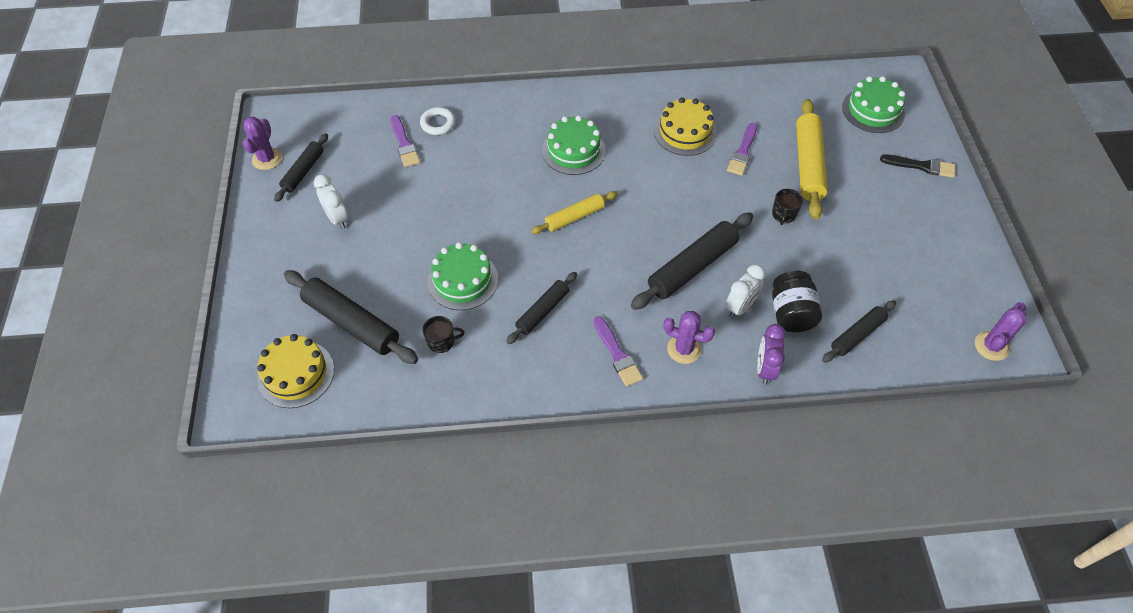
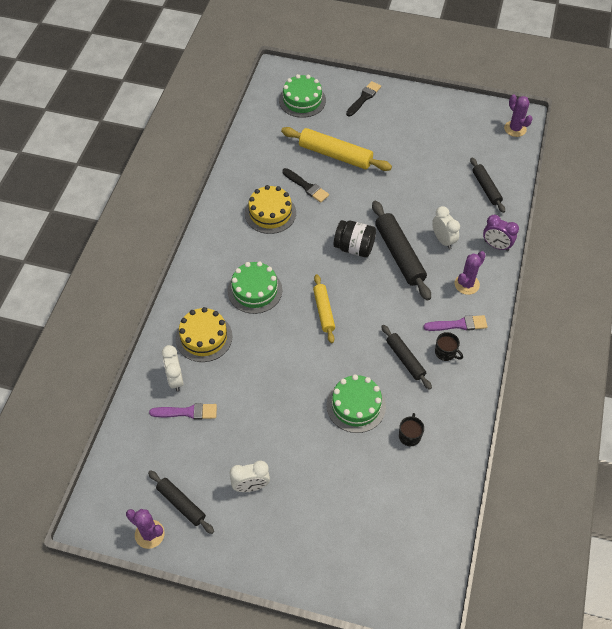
camera: 70 degrees left, 0 degrees up
(296, 374) = (405, 552): yellow cake -> yellow cake (204, 337)
(351, 323) = (369, 498): black rolling pin -> none
(438, 123) = (175, 379): white ring -> white clock
(743, 152) = (306, 186): purple brush -> black brush
(783, 214) = (374, 186): black mug -> black mug (445, 352)
(791, 313) = (458, 215): black jar -> black jar (354, 247)

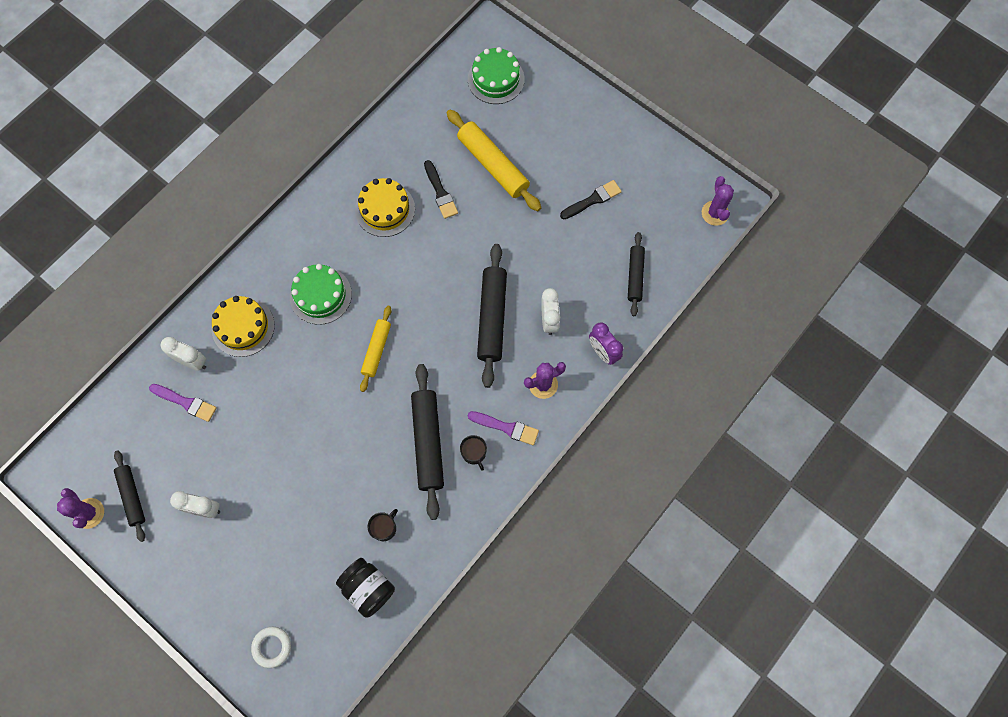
camera: 25 degrees right, 15 degrees up
(175, 379) = (192, 362): white clock -> white clock turned 105 degrees clockwise
(354, 247) = (449, 289): black jar -> black jar (368, 588)
(356, 405) = (350, 471): green cake -> none
(364, 98) = (565, 103): black brush -> black brush (592, 200)
(373, 568) = (272, 647): none -> white ring
(405, 359) = (428, 442): black rolling pin -> black rolling pin, size x1.65

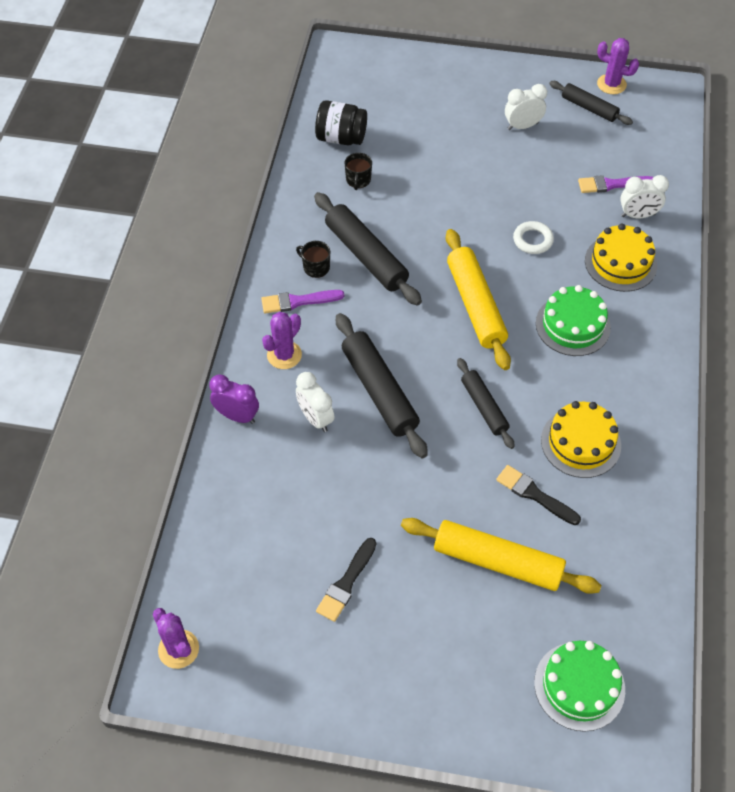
camera: 150 degrees right, 15 degrees down
(272, 647) = (390, 75): white ring -> white ring (532, 240)
(377, 350) = (475, 305): yellow rolling pin -> yellow rolling pin, size x1.65
(635, 276) = (243, 515): black rolling pin -> black rolling pin (484, 407)

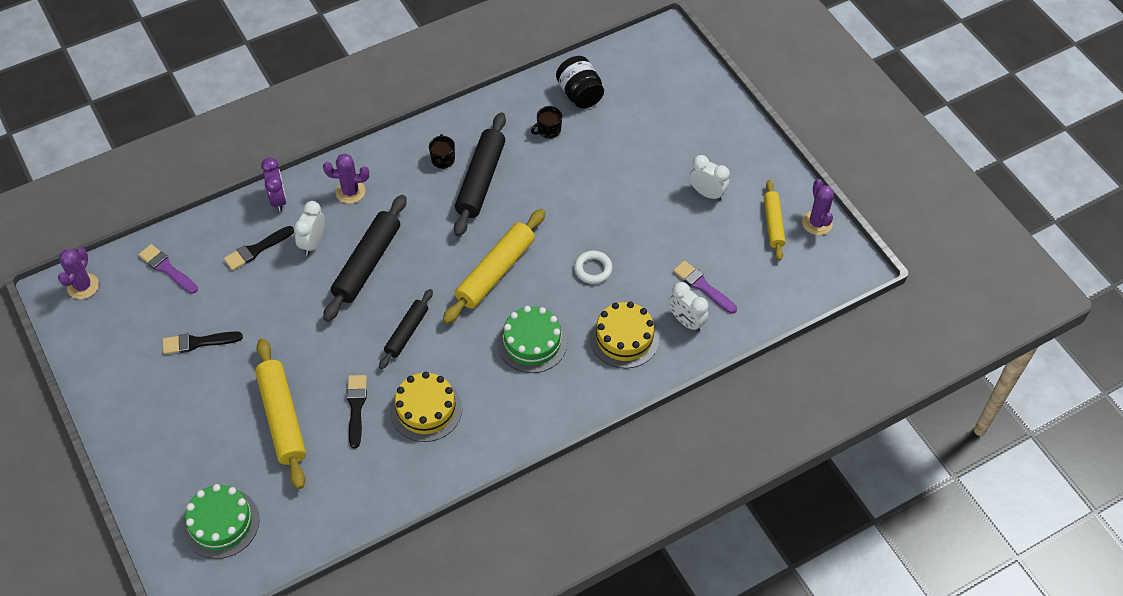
camera: 50 degrees right, 0 degrees up
(279, 468) = (257, 249): none -> black brush
(298, 301) = (403, 169): purple brush -> purple brush (167, 268)
(589, 108) = (773, 224): black rolling pin -> yellow rolling pin

